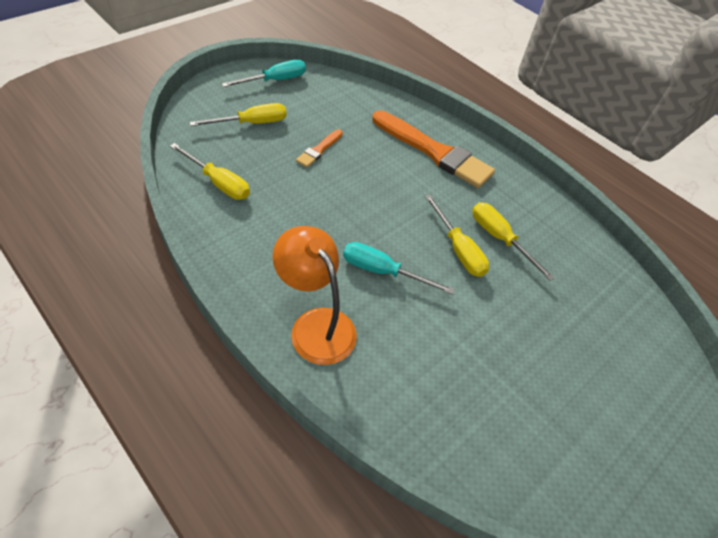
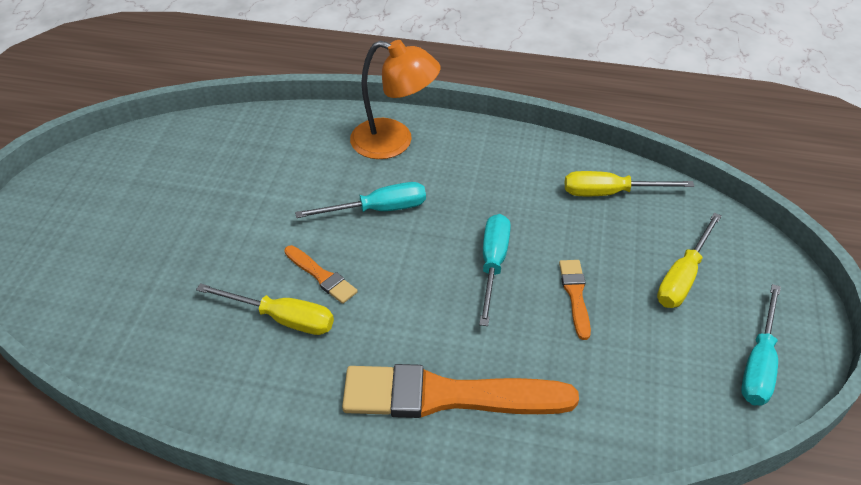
camera: 150 degrees right, 5 degrees down
(345, 190) = (493, 264): none -> turquoise screwdriver
(458, 249) = (321, 276): yellow screwdriver -> orange brush

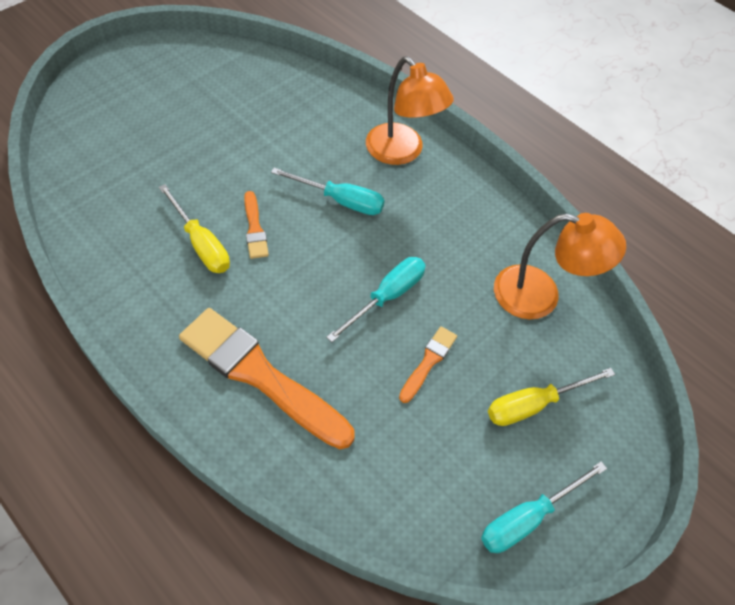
camera: 30 degrees right, 10 degrees up
(610, 193) = (540, 296): yellow screwdriver -> orange lamp

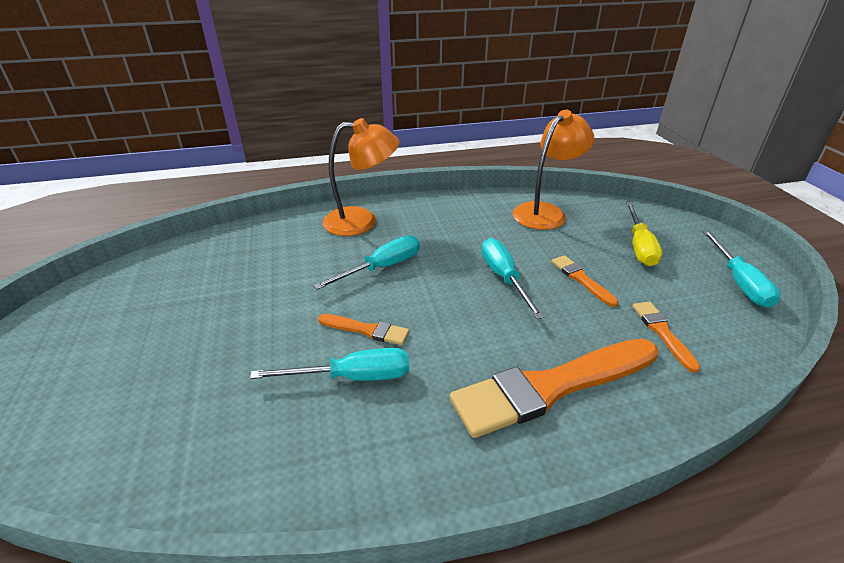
camera: 55 degrees left, 20 degrees down
(201, 244) = (352, 377): yellow screwdriver -> turquoise screwdriver
(384, 450) = (662, 332): none -> orange brush

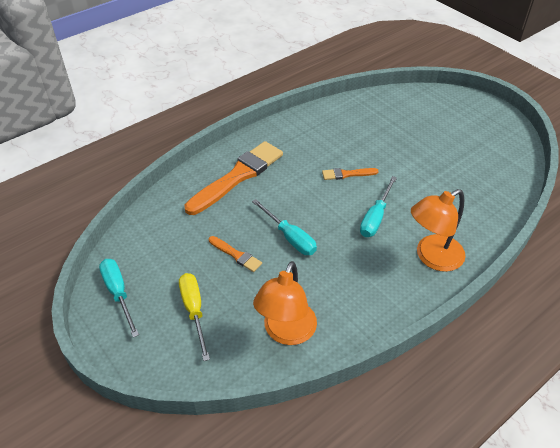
camera: 155 degrees right, 10 degrees up
(352, 377) = (333, 151): turquoise screwdriver -> none
(662, 332) = (180, 228): orange brush -> none

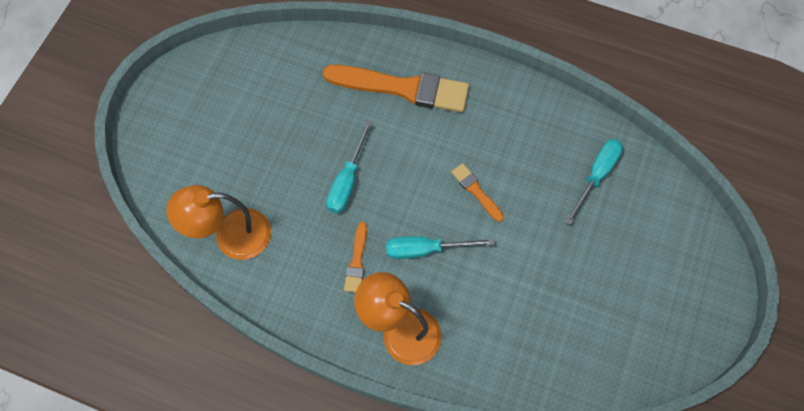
camera: 60 degrees right, 20 degrees up
(118, 293) = (200, 78): turquoise screwdriver -> turquoise screwdriver (596, 176)
(194, 311) = (214, 148): yellow screwdriver -> none
(236, 255) = (296, 146): orange brush -> orange brush (357, 261)

